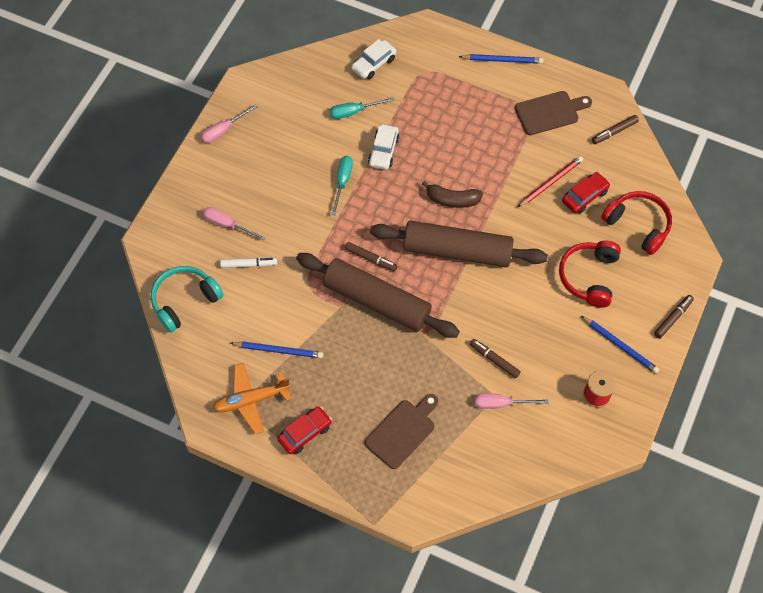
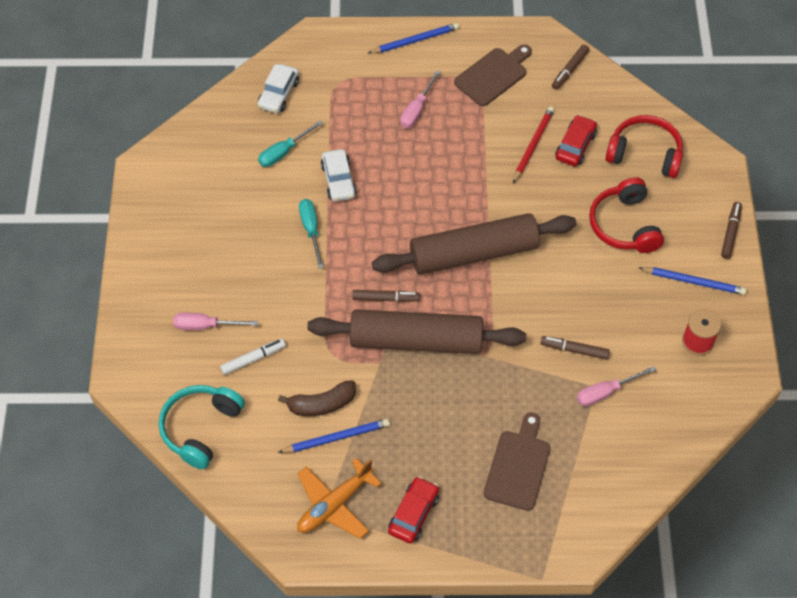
camera: 25 degrees left, 5 degrees down
(223, 130) = (147, 226): pink screwdriver -> pink screwdriver (417, 110)
(452, 200) = (440, 202): brown banana -> brown banana (322, 404)

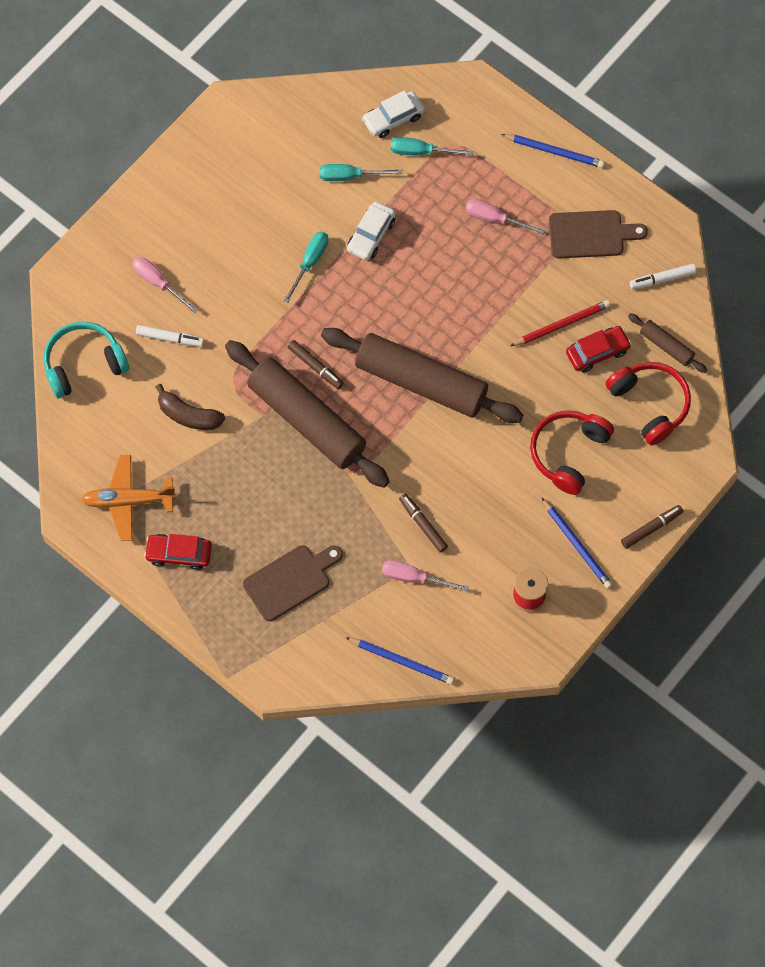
camera: 40 degrees right, 10 degrees up
(320, 102) = (420, 151): none -> turquoise screwdriver
(336, 437) = (176, 450): blue pencil -> blue pencil (401, 661)
(413, 514) = (179, 554): red car -> red car turned 150 degrees counterclockwise
(417, 110) = (495, 219): pink screwdriver -> pink screwdriver turned 45 degrees clockwise
(570, 70) = (662, 279): brown marker -> white marker
(616, 110) = (666, 346): none -> brown rolling pin

